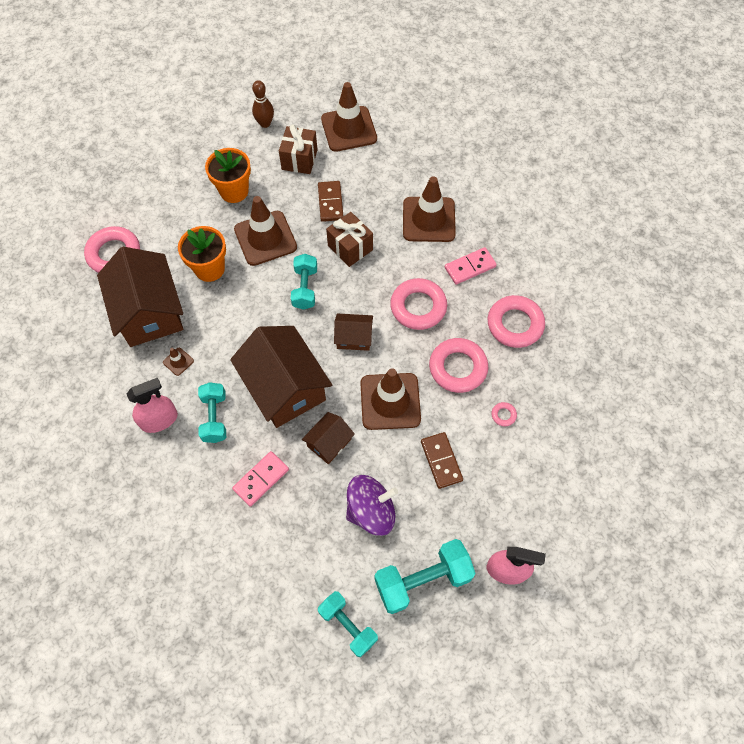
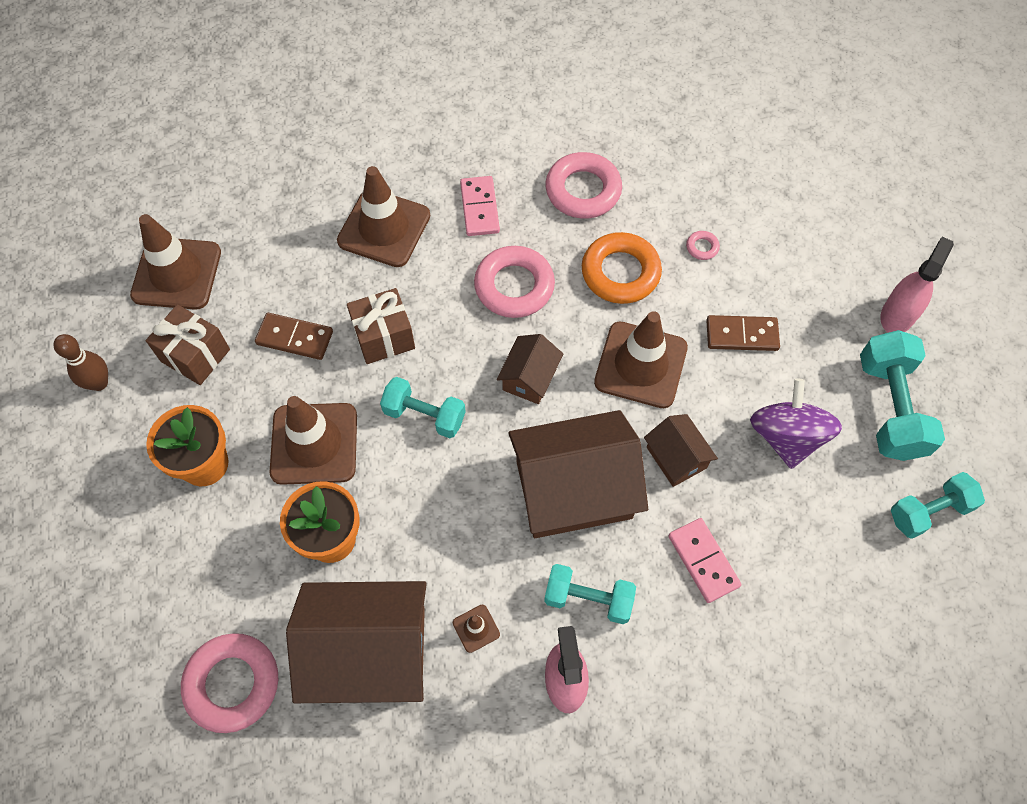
camera: 70 degrees left, 0 degrees up
(458, 368) = (620, 272): pink ring -> orange ring

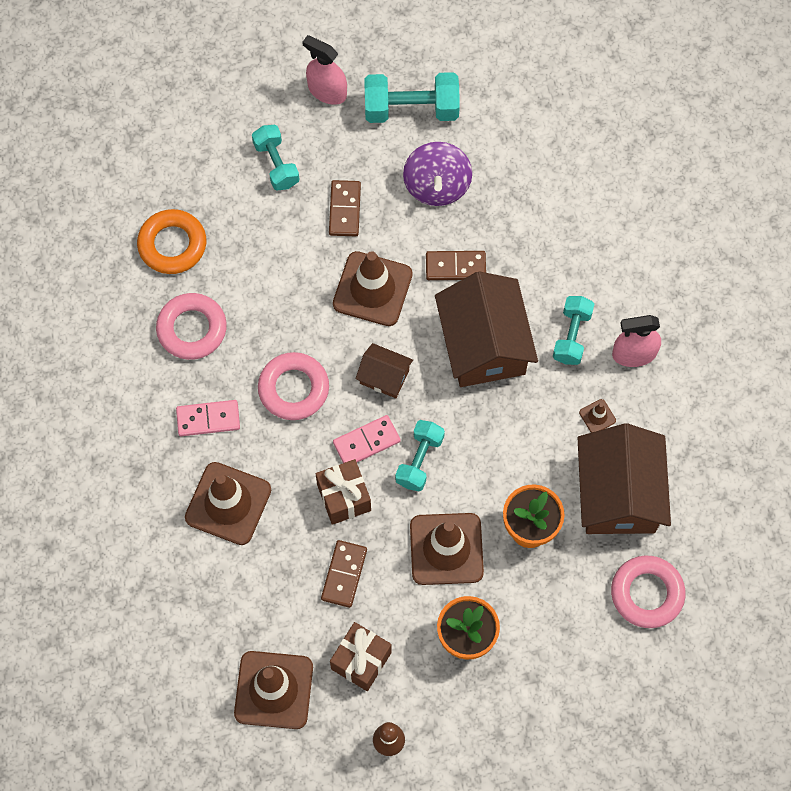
camera: 90 degrees left, 5 degrees up
(620, 272) = (281, 301): orange ring -> orange ring (172, 245)
(676, 457) = (455, 267): brown house -> brown domino
(702, 247) = (257, 233): pink ring -> none
(703, 561) = (540, 254): pink domino -> pink domino (366, 442)
(786, 437) = (437, 185): purple spinning top -> purple spinning top turned 90 degrees counterclockwise
(929, 511) = (497, 95): turquoise dumbbell -> turquoise dumbbell (276, 164)

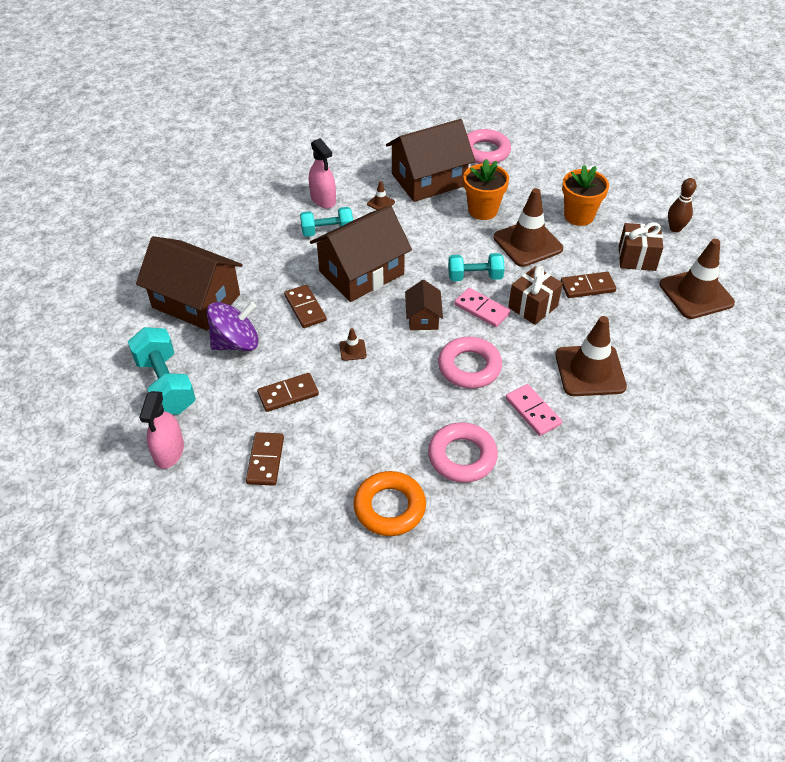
camera: 115 degrees left, 20 degrees down
(276, 164) = (265, 460): turquoise dumbbell -> brown domino
(372, 289) = (352, 350): brown traffic cone -> brown traffic cone, size x0.42
(517, 167) = (196, 301): none -> brown house

